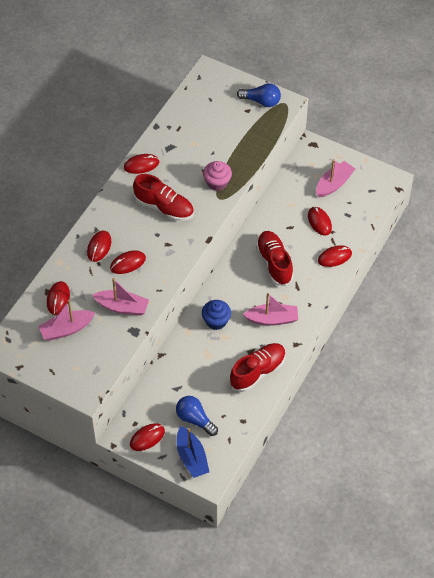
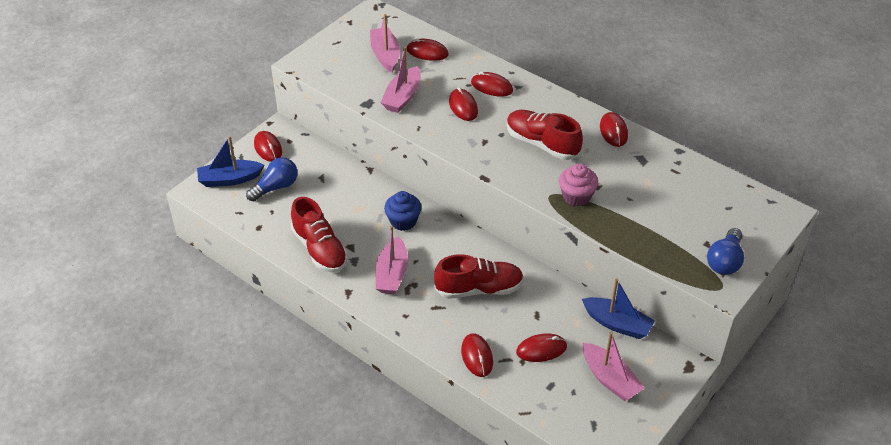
camera: 100 degrees right, 10 degrees down
(164, 207) = (542, 144): red shoe -> red shoe turned 90 degrees clockwise
(287, 182) = (617, 324): none -> blue boat

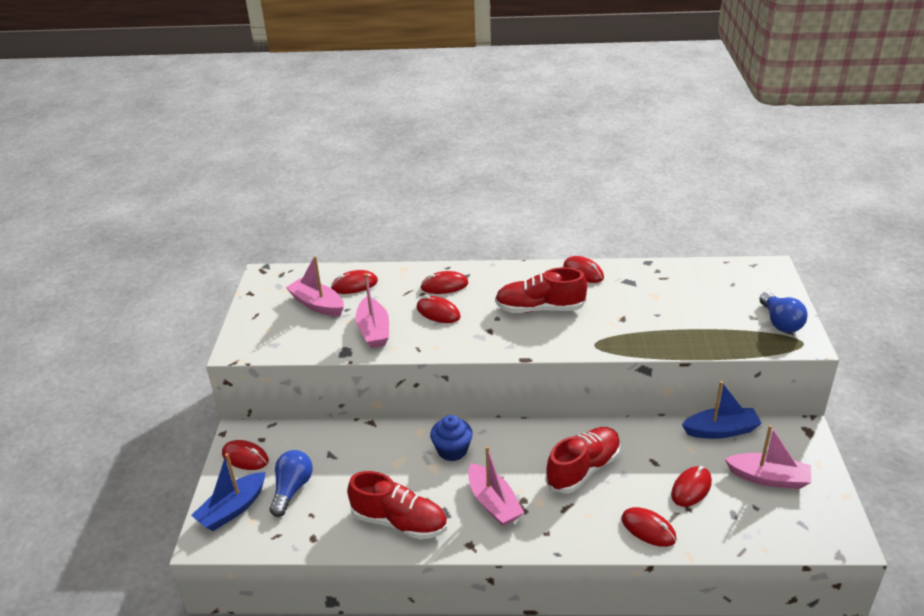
camera: 35 degrees left, 10 degrees down
(576, 196) = (616, 334): pink cupcake -> none

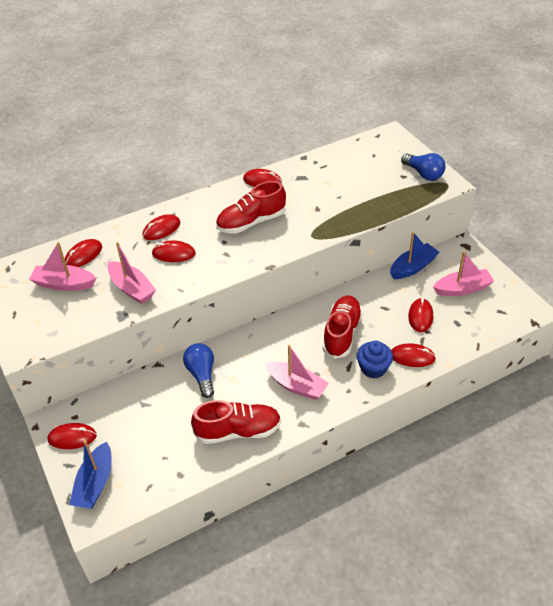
camera: 30 degrees left, 10 degrees up
(292, 489) = (133, 445): blue light bulb -> blue light bulb (202, 375)
(452, 450) = (238, 359): blue cupcake -> blue cupcake (373, 368)

